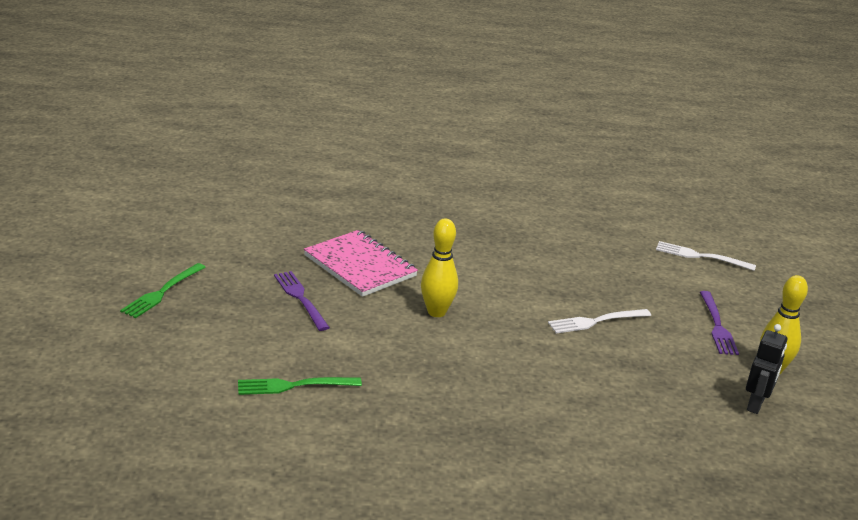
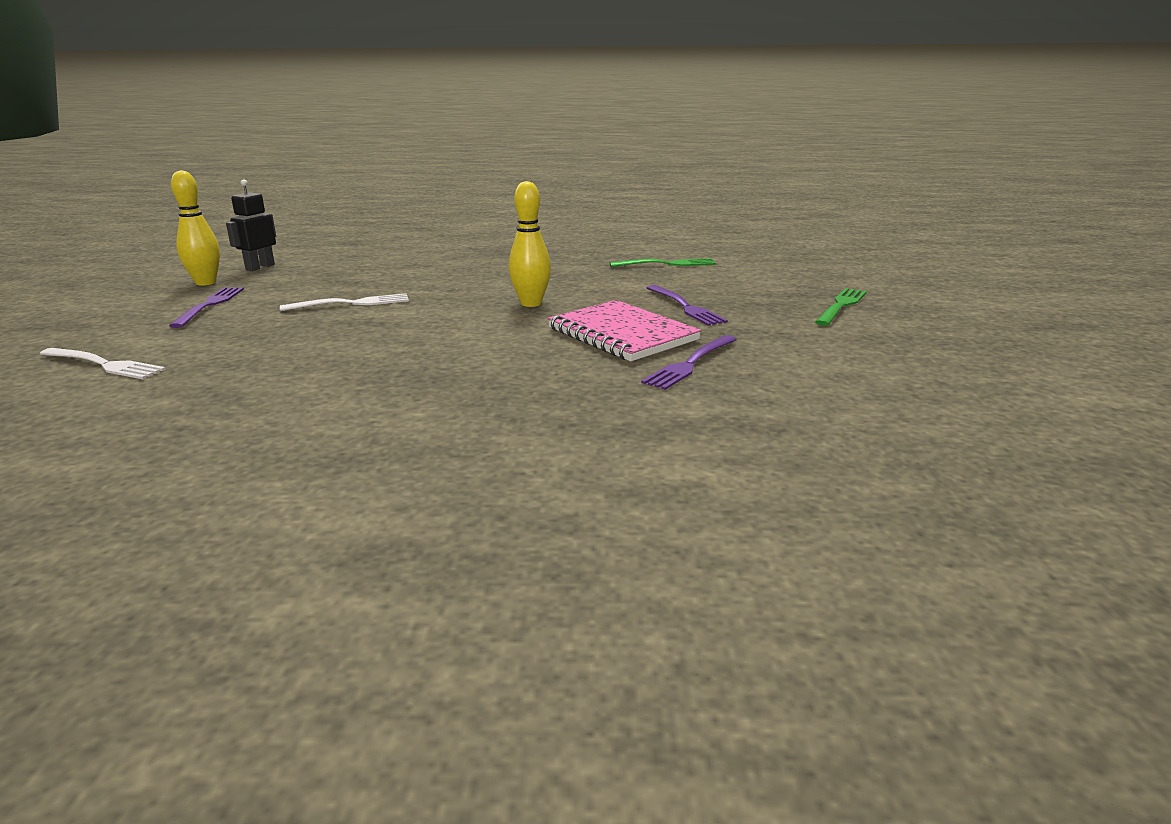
camera: 175 degrees left, 5 degrees down
(318, 234) = (690, 364): none -> purple fork

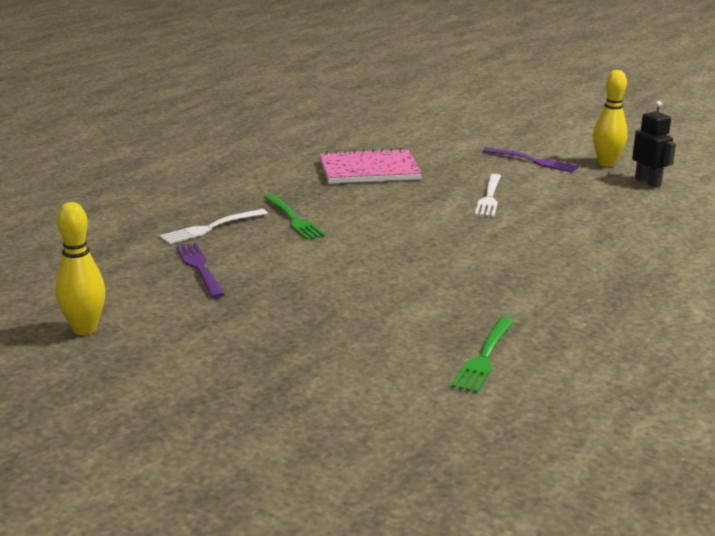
camera: 120 degrees right, 0 degrees up
(104, 364) = (428, 136): white fork -> white fork (211, 227)
(531, 303) = (412, 254): yellow bowling pin -> yellow bowling pin (84, 329)
(622, 334) = (290, 265): pink notebook -> pink notebook (369, 170)
(685, 307) = (320, 311): purple fork -> none
(841, 306) = (217, 389): green fork -> green fork (293, 219)

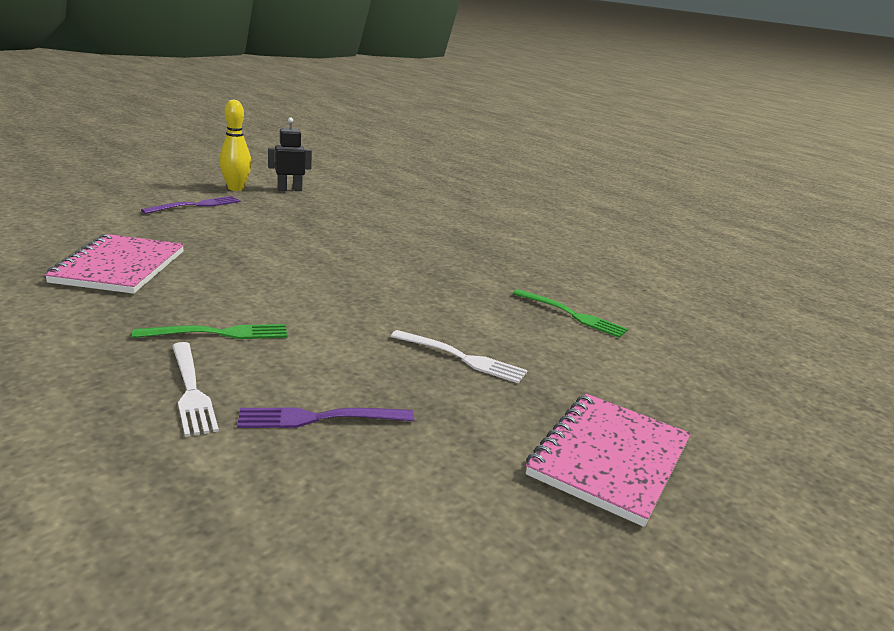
camera: 80 degrees left, 0 degrees up
(84, 329) = (464, 540): yellow bowling pin -> none
(200, 380) = (609, 459): none -> pink notebook
(489, 197) = (262, 239): white fork -> white fork (462, 358)

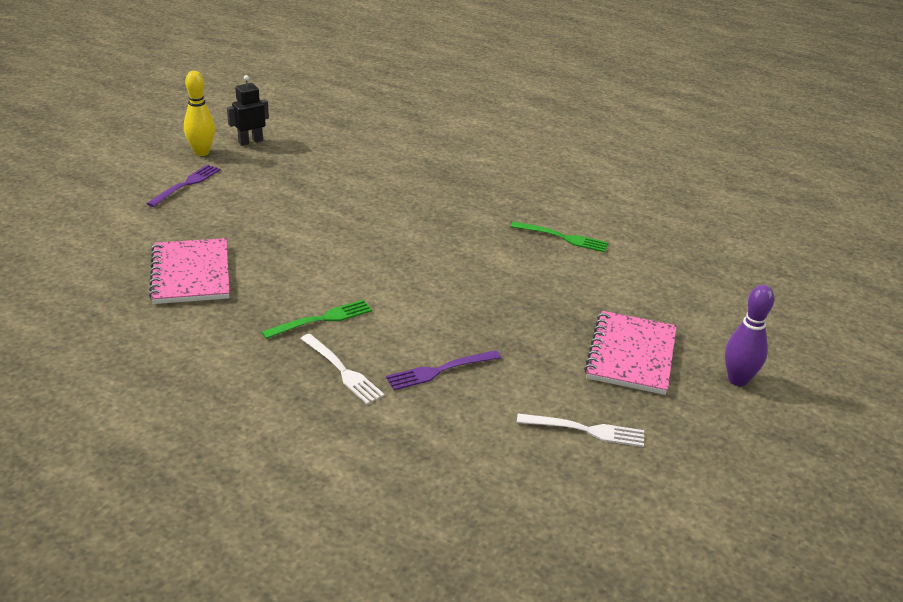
camera: 15 degrees left, 10 degrees up
(462, 358) = (503, 299): white fork -> white fork (585, 430)
(775, 532) = (737, 380): none -> purple bowling pin

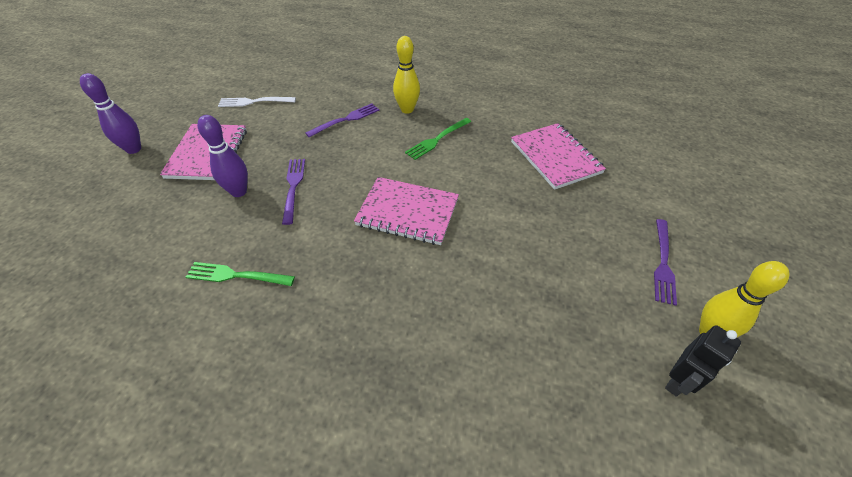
camera: 170 degrees right, 15 degrees up
(342, 370) = (407, 109): white fork -> yellow bowling pin
(393, 254) = (407, 212): none -> pink notebook
(514, 297) = (293, 187): none -> purple fork
(577, 303) = (239, 191): none -> purple bowling pin

